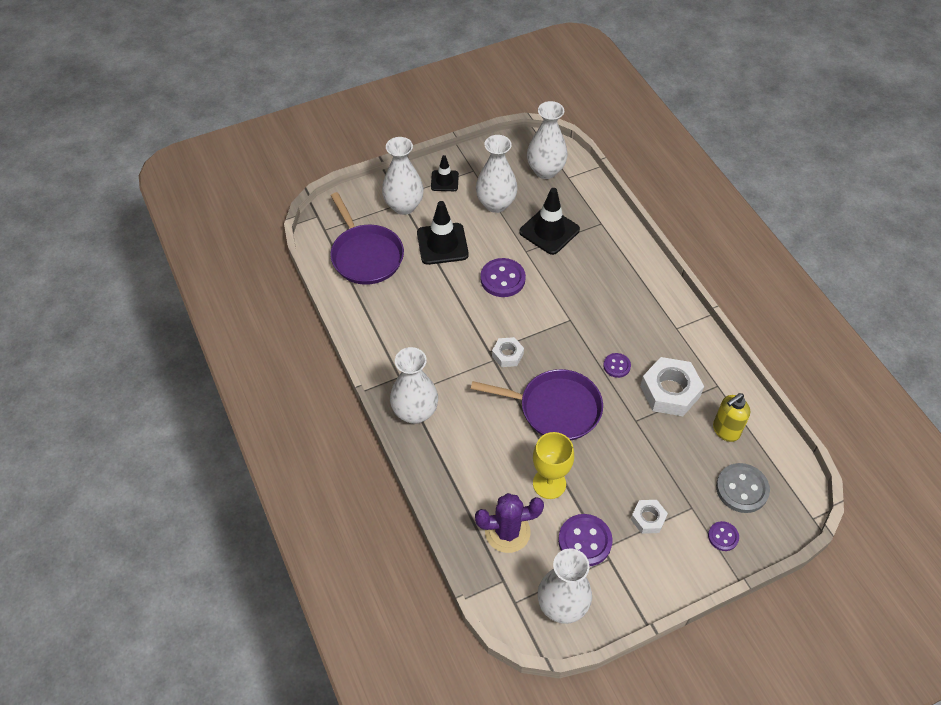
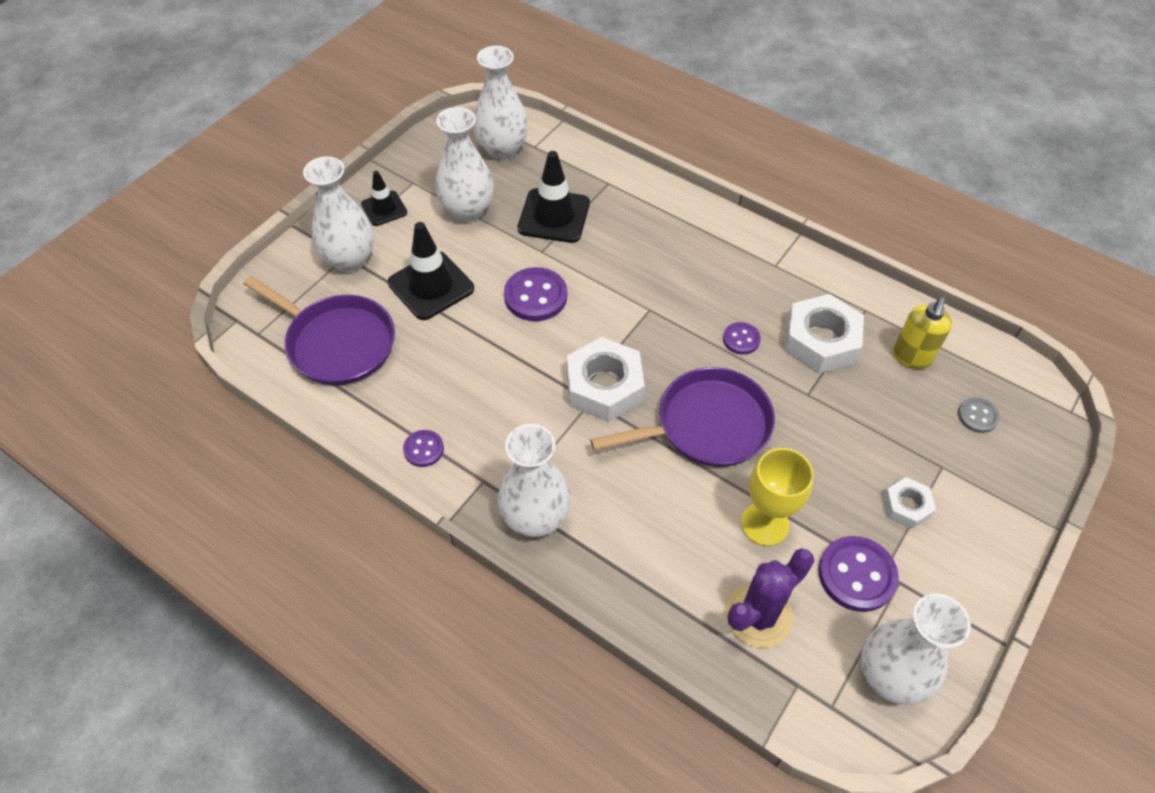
camera: 30 degrees left, 0 degrees up
(507, 355) = (604, 386): white nut -> white nut, size x1.84
(723, 537) = (1000, 483): purple button -> purple button (423, 449)
(742, 489) = (977, 416): grey button -> grey button, size x0.57

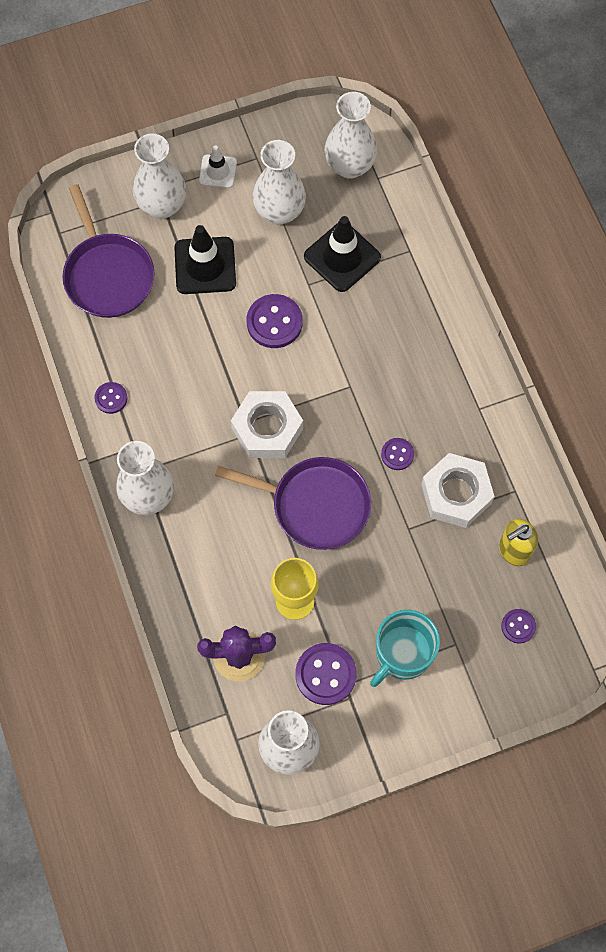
camera: 35 degrees right, 15 degrees up
(384, 208) = (218, 171): black traffic cone -> white traffic cone
(906, 506) = (402, 653): white nut -> turquoise mug
(977, 416) = (518, 626): grey button -> purple button

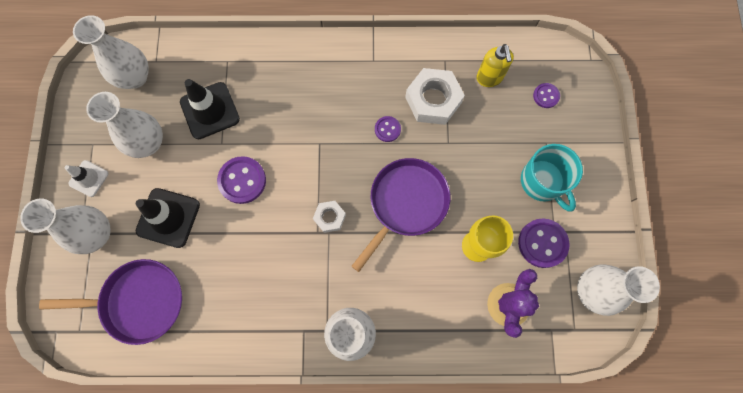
camera: 70 degrees left, 5 degrees up
(111, 398) = (252, 336): purple button -> none
(267, 428) = (329, 217): white nut -> white nut, size x0.54

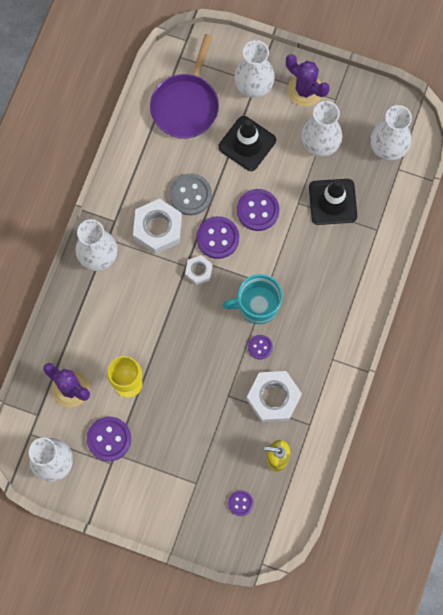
camera: 110 degrees right, 0 degrees up
(89, 178) = (305, 90): white traffic cone -> purple cactus
(246, 257) = (190, 195): none -> grey button
(286, 211) = (217, 238): none -> purple button
(297, 278) = (158, 229): none -> white nut
(406, 203) = (187, 338): purple pan -> none
(542, 182) = (161, 463): turquoise mug -> turquoise mug (257, 305)

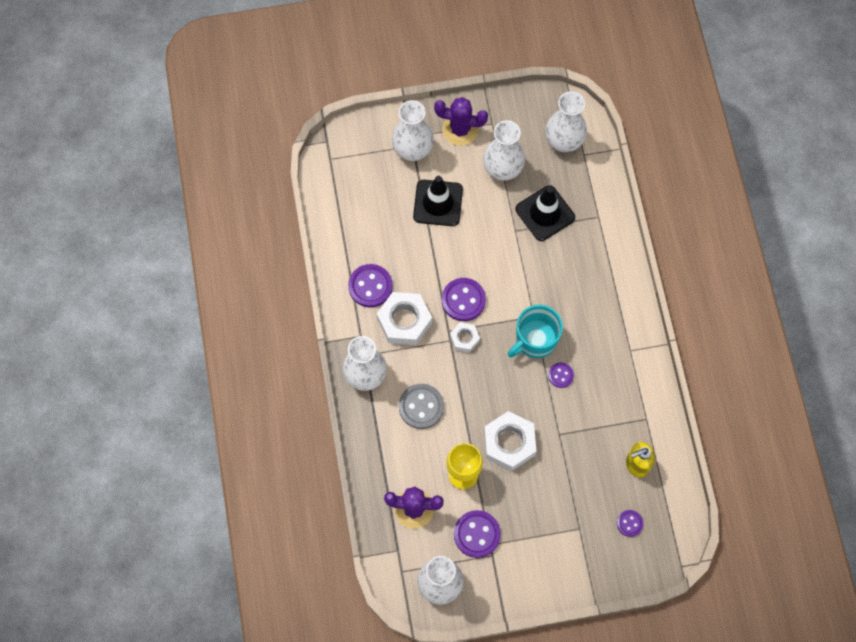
camera: 30 degrees left, 5 degrees down
(186, 105) = (362, 198): purple pan -> none
(190, 195) = (415, 275): grey button -> grey button (421, 407)
(258, 210) = (484, 256): purple button -> purple button (370, 286)
(273, 398) = (600, 413): white nut -> white nut (509, 443)

